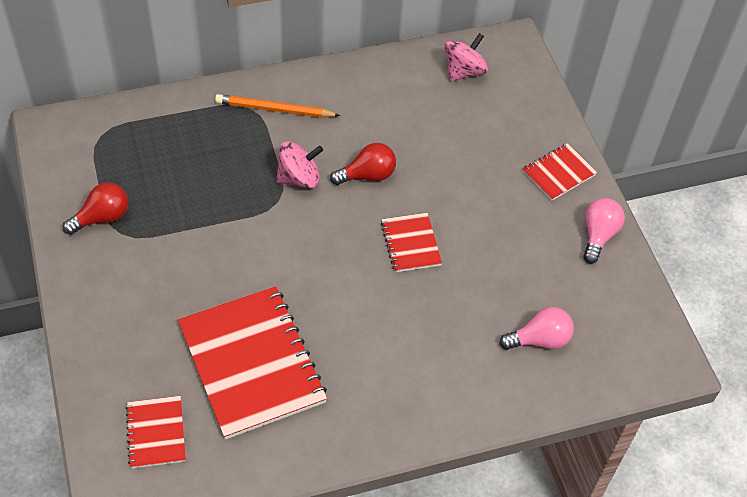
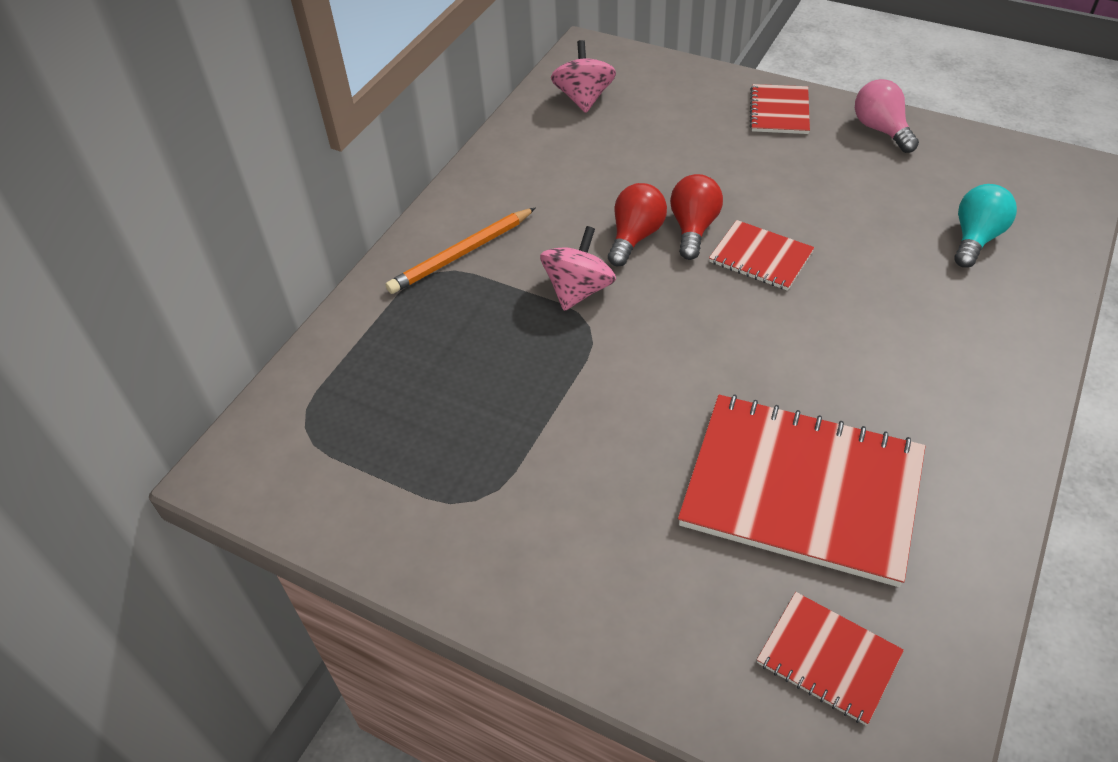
camera: 40 degrees left, 5 degrees down
(102, 218) = (431, 504): red light bulb -> red light bulb (693, 228)
(539, 340) = (975, 238): pink light bulb -> turquoise light bulb

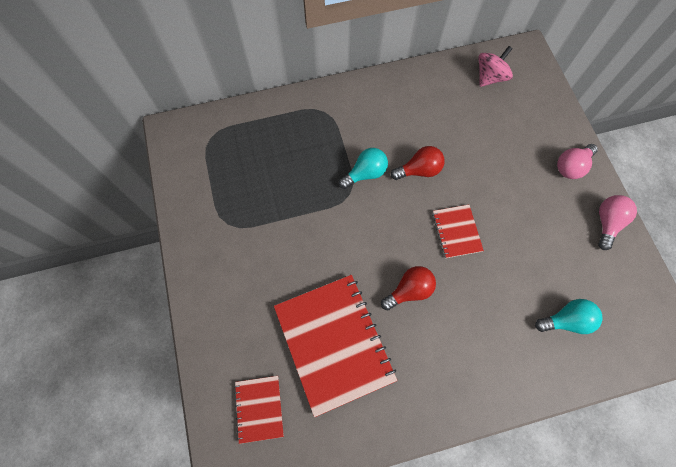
camera: 45 degrees right, 20 degrees up
(461, 254) = (344, 113): orange pencil -> none
(578, 290) = (365, 173): pink spinning top -> turquoise light bulb
(693, 228) = (448, 190): red light bulb -> red light bulb (409, 290)
(779, 111) = (571, 167): red notebook -> pink light bulb

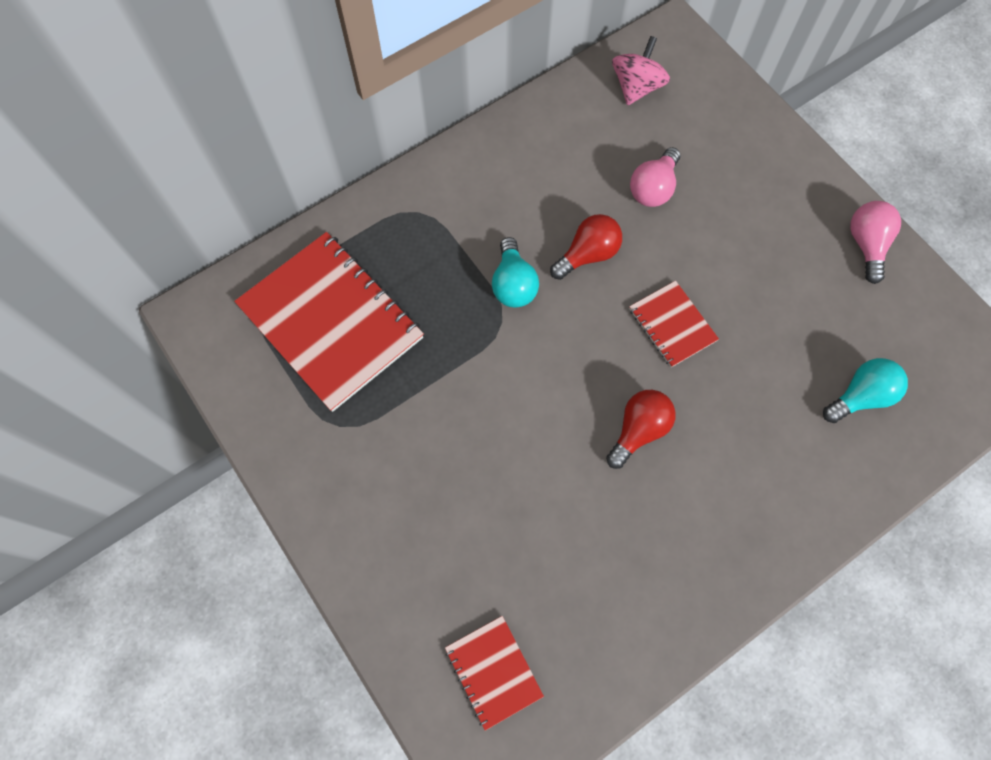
camera: 20 degrees left, 0 degrees up
(333, 343) = (562, 541): red notebook -> red notebook (330, 322)
(365, 173) = (513, 284): turquoise light bulb -> turquoise light bulb turned 135 degrees clockwise
(571, 167) = (792, 181): pink light bulb -> pink light bulb (653, 188)

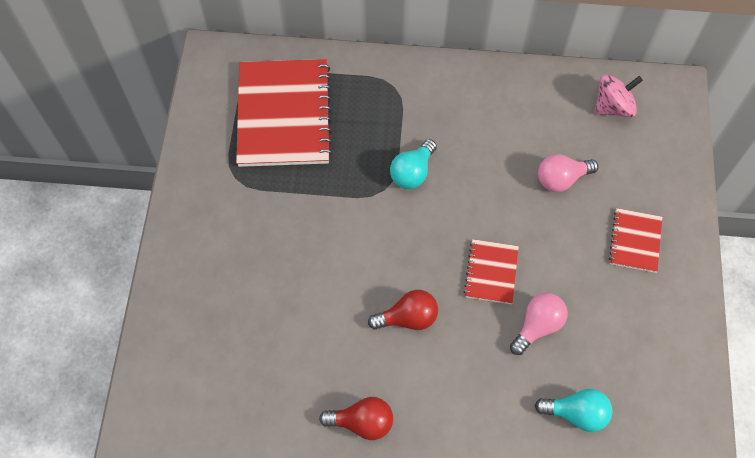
camera: 40 degrees right, 5 degrees down
(493, 671) = (195, 382): red notebook -> red notebook (635, 241)
(588, 254) = (477, 189): red light bulb -> red light bulb (362, 422)
(866, 245) = (679, 323): pink light bulb -> pink light bulb (537, 326)

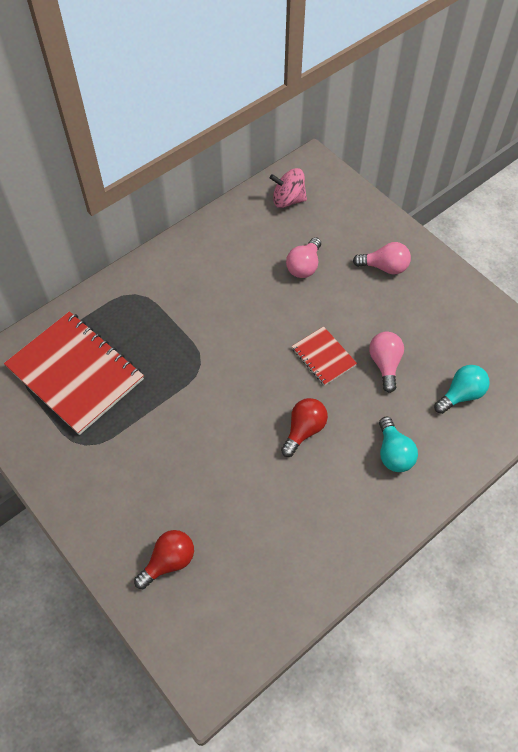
camera: 45 degrees left, 5 degrees down
(362, 422) = (347, 521): red light bulb -> red light bulb (169, 561)
(412, 172) = (207, 338): turquoise light bulb -> turquoise light bulb (393, 453)
(613, 107) = (288, 200): pink spinning top -> pink spinning top turned 105 degrees counterclockwise
(635, 241) = (384, 267): red notebook -> pink light bulb

